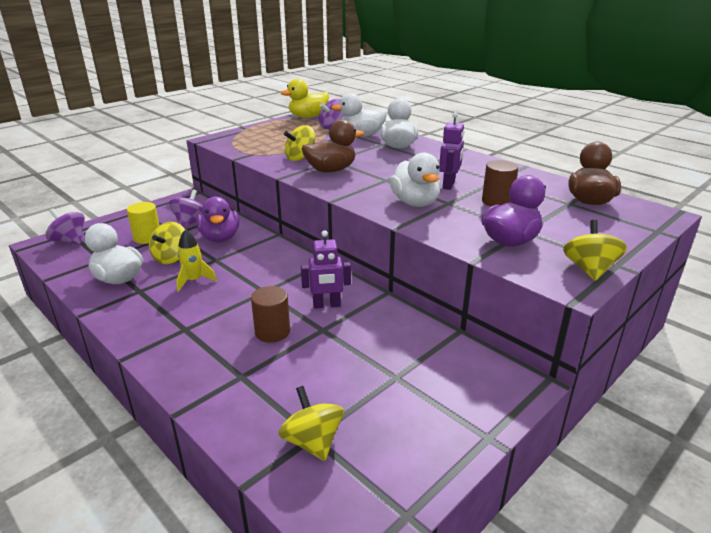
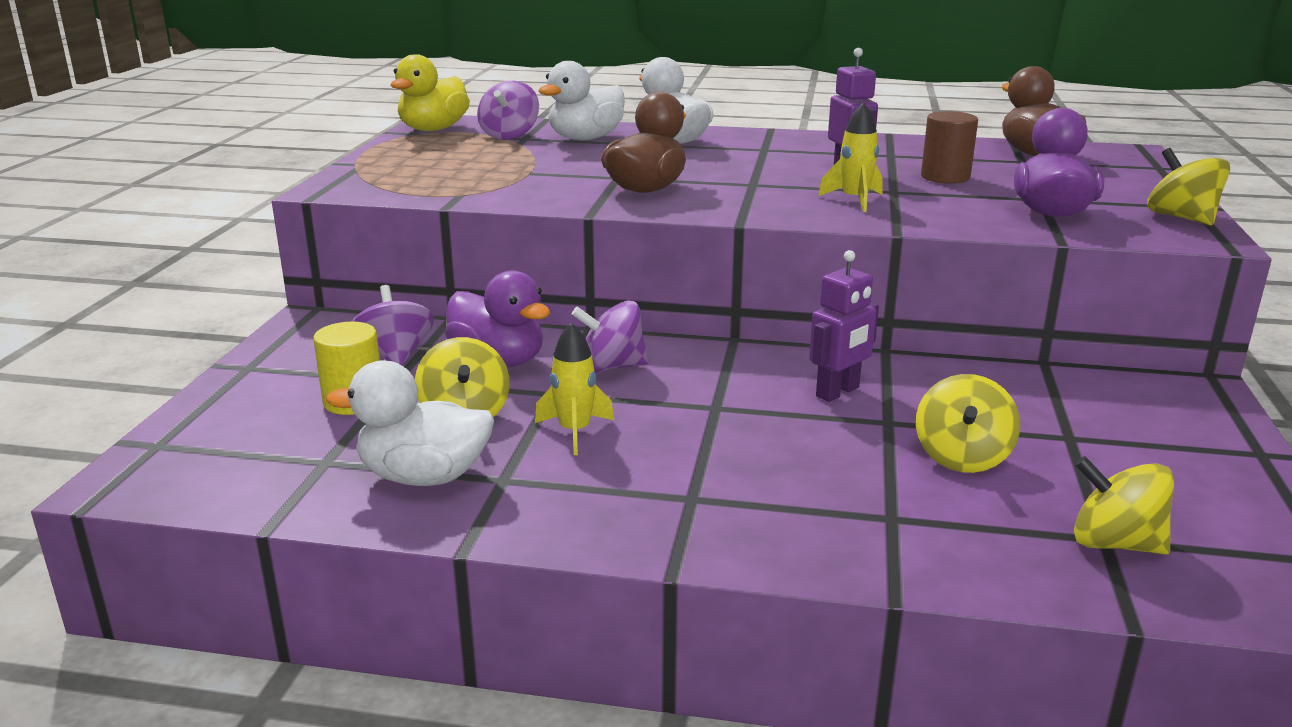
camera: 35 degrees left, 5 degrees down
(70, 241) = (185, 457): purple spinning top -> purple spinning top (611, 367)
(272, 332) = (829, 450): brown cylinder -> none
(300, 157) = (557, 183): yellow spinning top -> yellow spinning top (962, 457)
(415, 203) = (854, 200): white duck -> yellow rocket

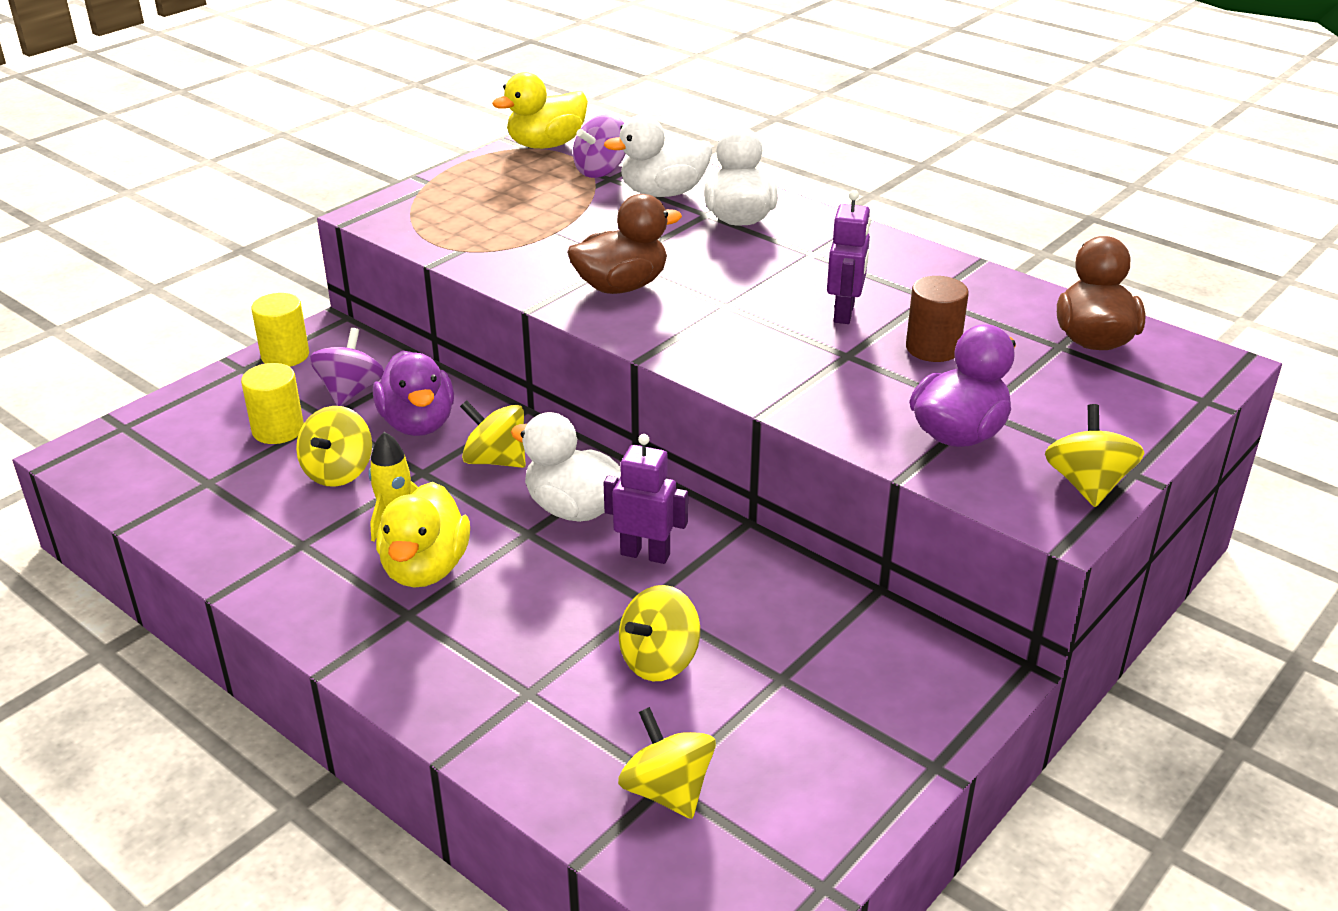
camera: 30 degrees right, 10 degrees up
(286, 347) = (285, 356): none -> yellow cylinder
(424, 477) = (254, 521): white duck -> white duck (573, 509)
(611, 367) = (495, 460): purple spinning top -> yellow spinning top
(659, 459) = (425, 569): none -> yellow duck
(838, 392) = (645, 554): purple robot -> purple robot turned 150 degrees counterclockwise
(854, 200) = (788, 358): yellow rocket -> none

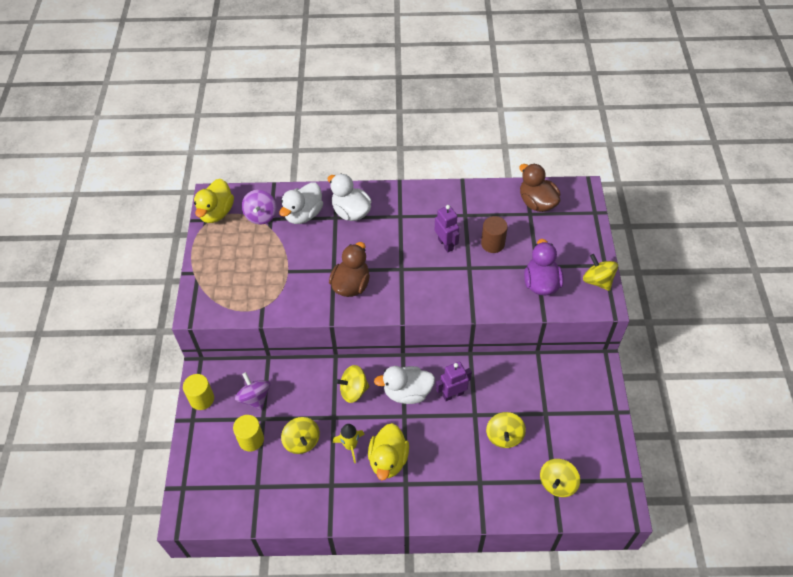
camera: 40 degrees left, 20 degrees up
(418, 424) = (303, 394): purple duck -> none
(425, 569) = (388, 460): yellow duck -> yellow duck turned 45 degrees clockwise
(667, 791) = (557, 483): yellow spinning top -> yellow spinning top turned 75 degrees counterclockwise

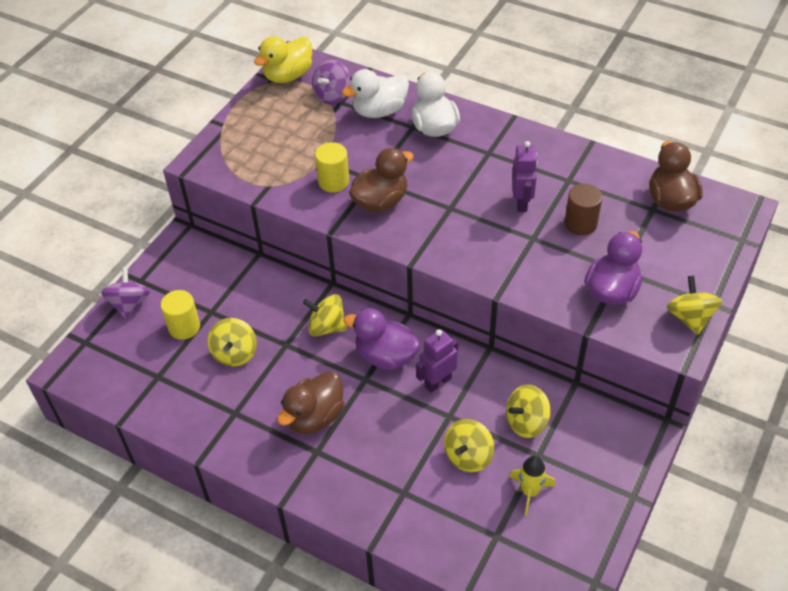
camera: 30 degrees right, 5 degrees down
(202, 399) = (163, 265): yellow cylinder -> yellow cylinder (333, 181)
(255, 398) = (217, 287): purple spinning top -> purple spinning top (129, 304)
(350, 446) = (283, 382): yellow rocket -> yellow rocket (530, 492)
(388, 460) = (314, 417): yellow duck -> brown duck
(407, 392) = (385, 356): white duck -> purple duck
(453, 394) = (437, 382): purple robot -> purple robot turned 45 degrees counterclockwise
(557, 483) = (498, 541): yellow spinning top -> yellow spinning top (526, 422)

